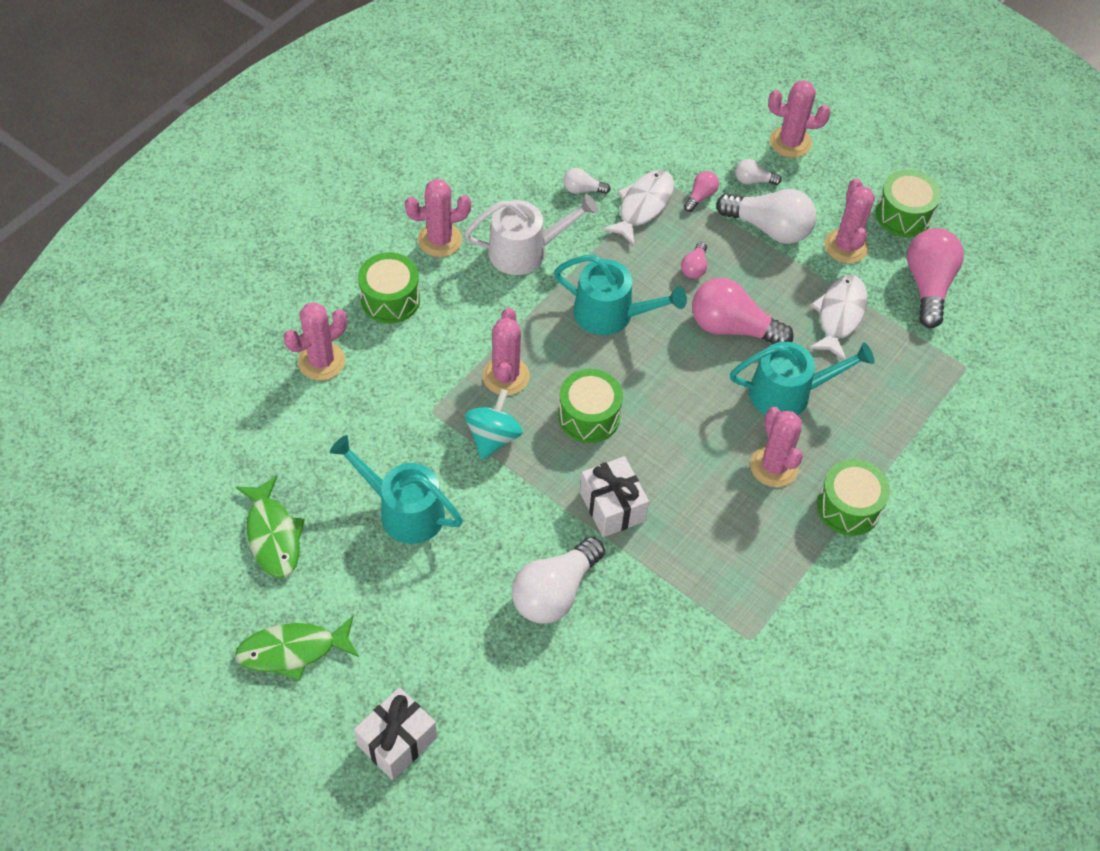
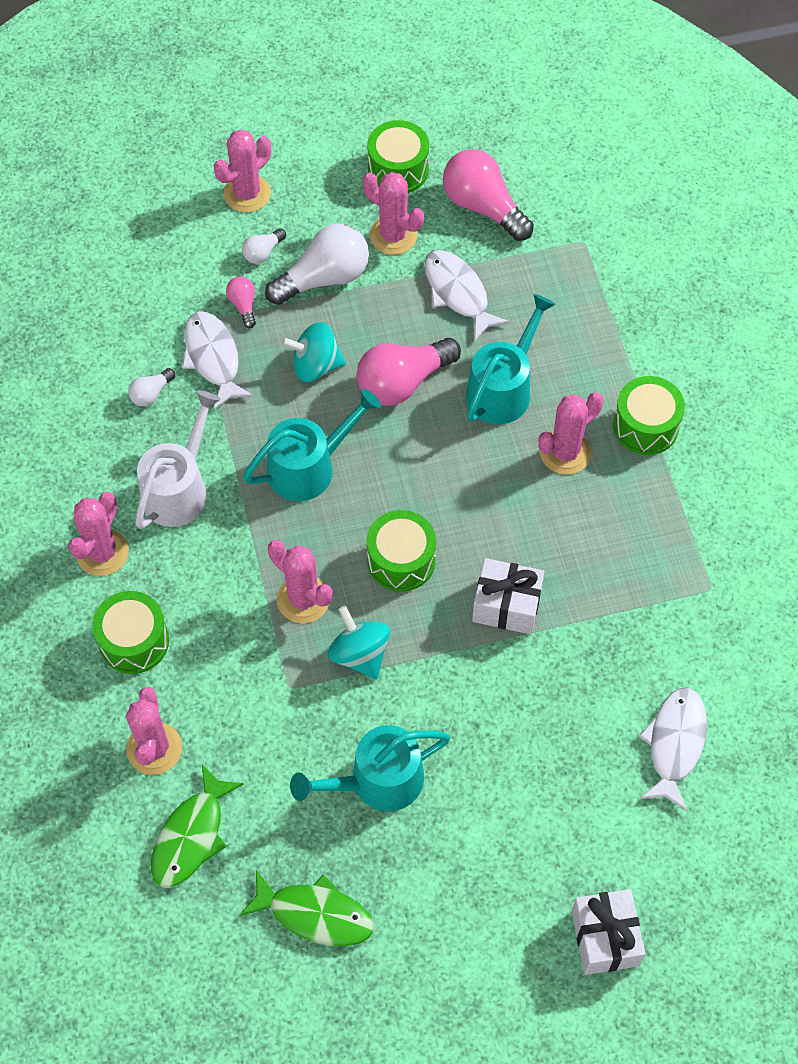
camera: 50 degrees left, 5 degrees up
(293, 651) = (450, 972): green fish -> green fish (191, 836)
(555, 592) = (555, 710): white light bulb -> none
(595, 694) = (675, 744): none -> white fish
(694, 267) = (315, 366): pink light bulb -> turquoise spinning top
(774, 466) = (565, 452): pink cactus -> pink cactus turned 60 degrees counterclockwise

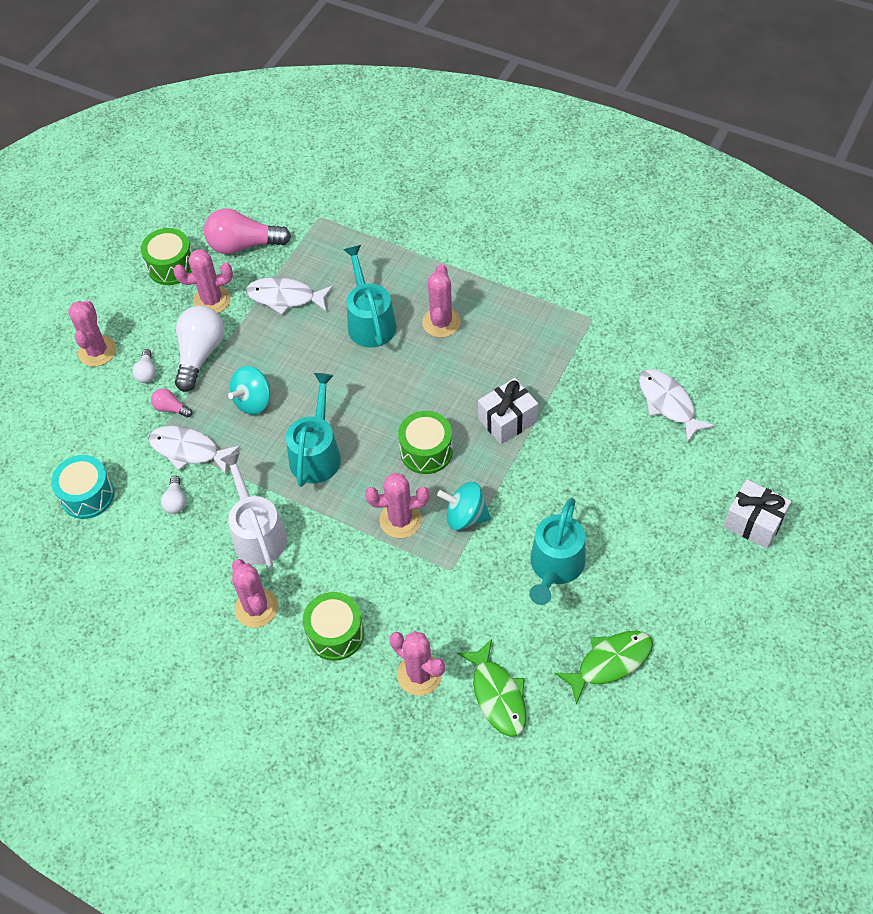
camera: 45 degrees left, 5 degrees down
(93, 319) = (87, 495): none -> turquoise drum
(403, 382) = (312, 366): pink light bulb -> none
(645, 426) = (464, 274): green drum -> none

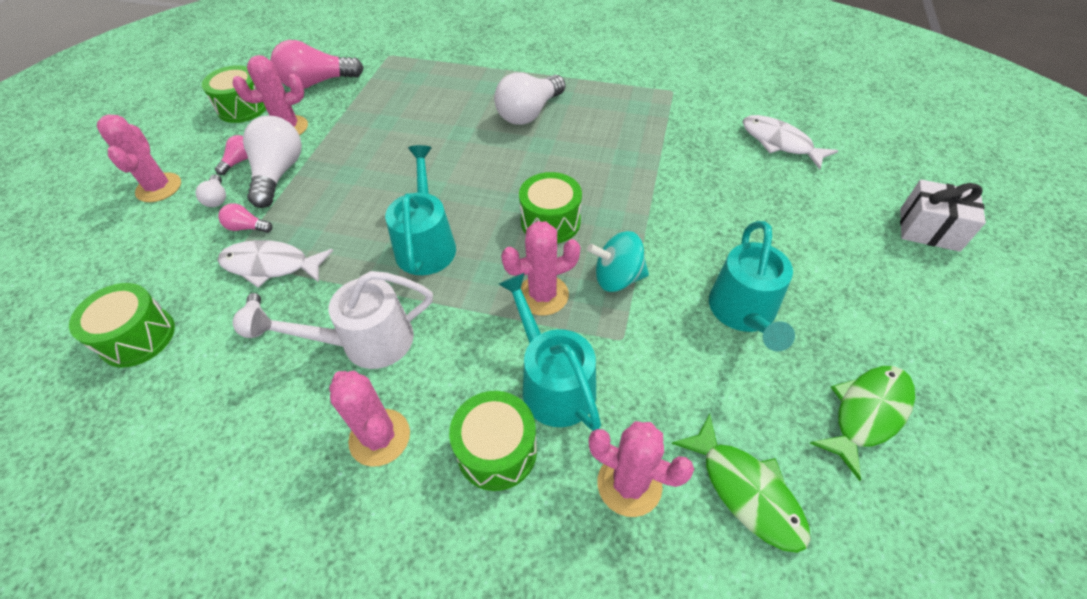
camera: 15 degrees left, 5 degrees down
(87, 495) = (138, 337): turquoise drum -> green drum
(166, 333) = (239, 161): none -> pink light bulb
(253, 401) = (344, 206): turquoise spinning top -> none
(257, 533) = (368, 342): white watering can -> white watering can turned 75 degrees counterclockwise
(285, 297) = (366, 115): white fish -> none
(370, 321) = (457, 122): turquoise watering can -> turquoise watering can (553, 383)
(441, 322) = (529, 113): pink cactus -> white light bulb
(507, 420) = (627, 181): white gift -> none

